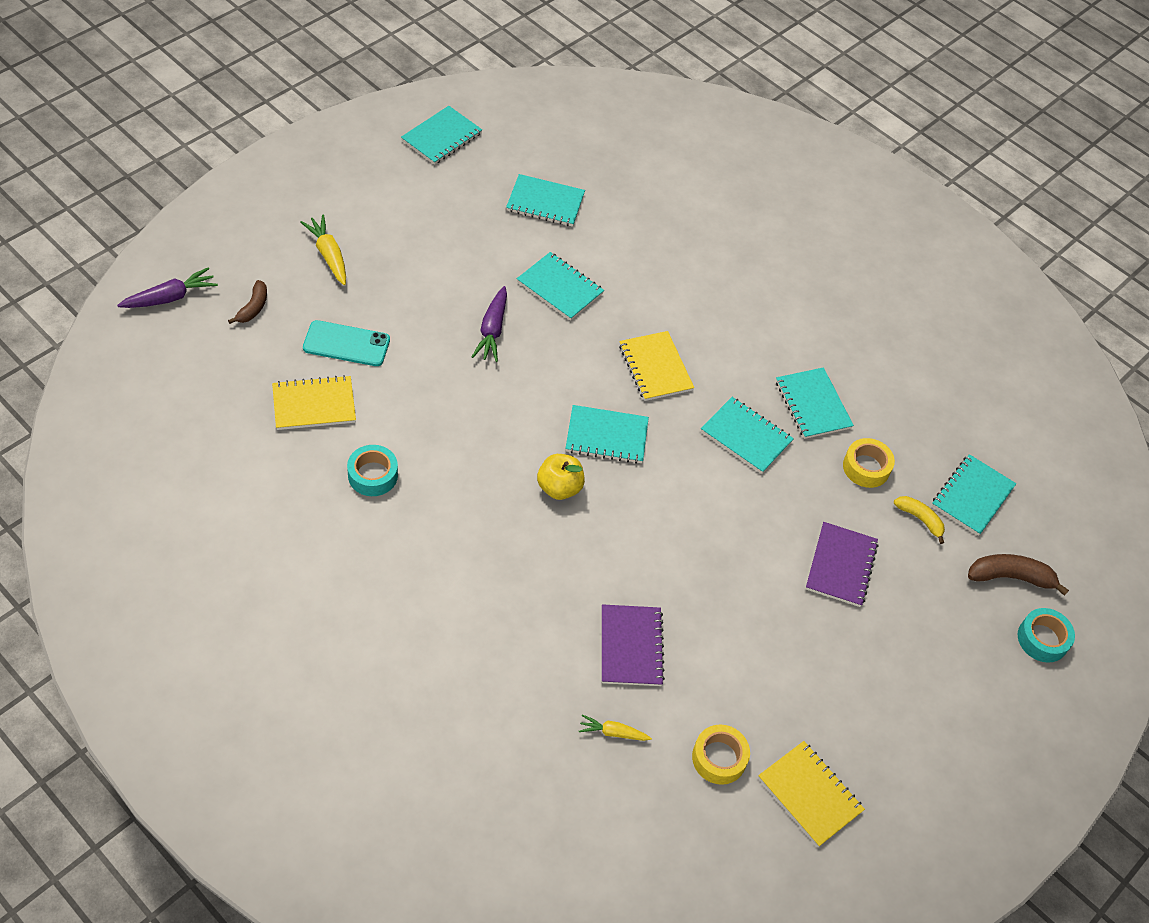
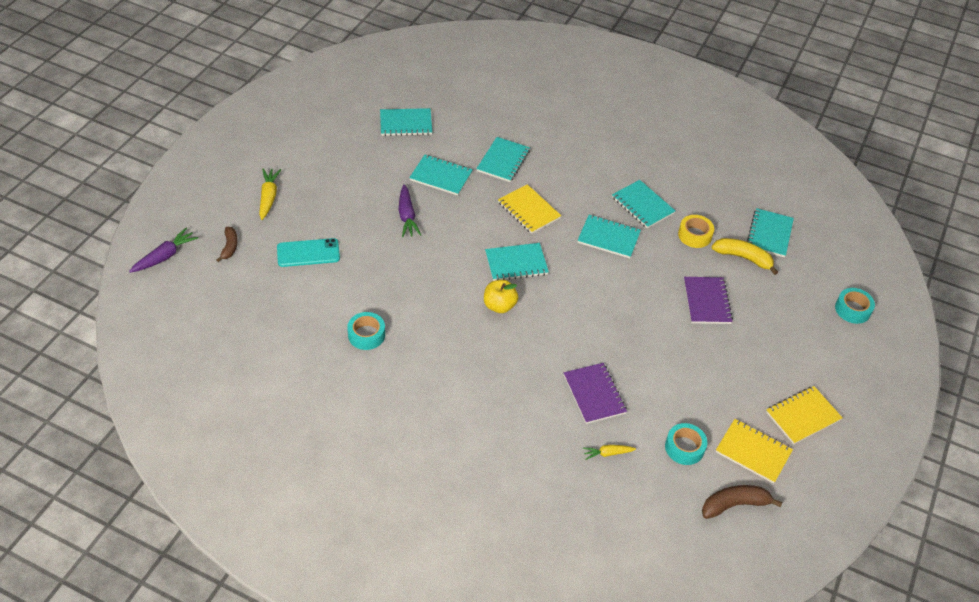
camera: 15 degrees left, 5 degrees down
(314, 405) = (303, 300): yellow notebook -> yellow notebook (803, 416)
(328, 255) = (269, 197): yellow carrot -> yellow carrot turned 45 degrees clockwise
(441, 137) = (314, 99): turquoise notebook -> turquoise notebook (503, 161)
(719, 758) = (684, 447): yellow tape -> turquoise tape
(920, 519) = (743, 258): yellow banana -> yellow banana, size x1.52
(1010, 577) = (816, 277): brown banana -> brown banana (734, 505)

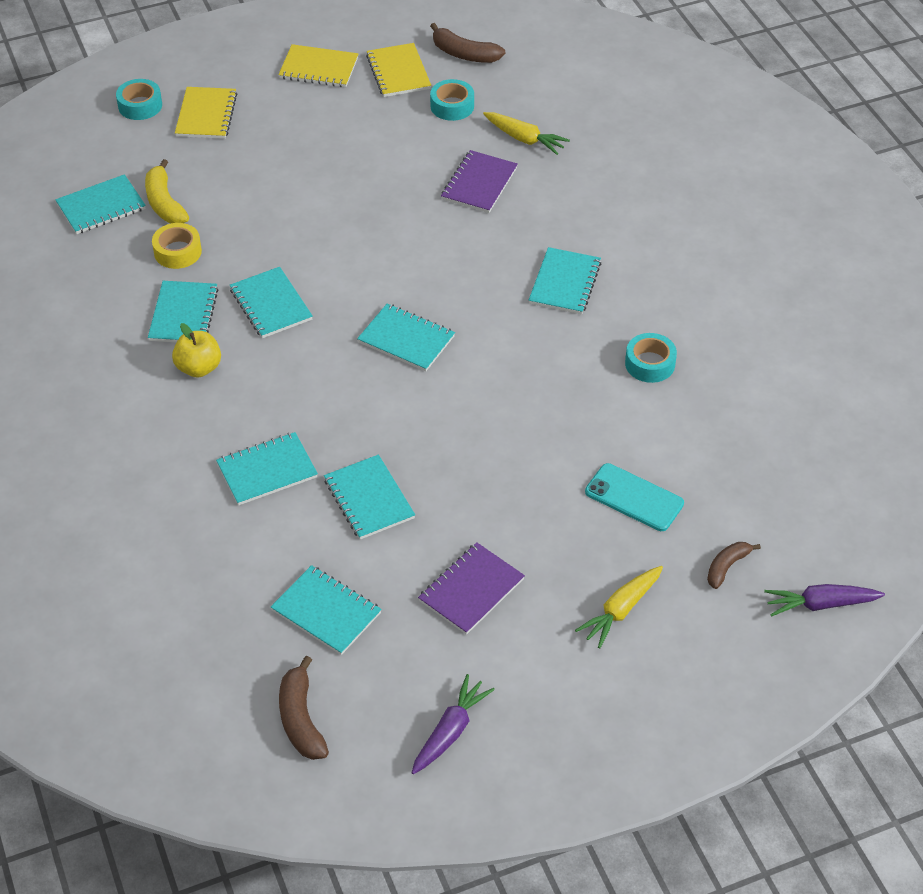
camera: 135 degrees left, 0 degrees up
(371, 85) = (301, 719): none -> brown banana
(407, 216) = (469, 471): purple carrot -> purple carrot (450, 731)
(467, 356) = (564, 283): none -> turquoise notebook
(499, 306) = (476, 309): yellow apple -> yellow apple (199, 368)
(529, 210) = (317, 388): yellow notebook -> yellow notebook (206, 115)
(607, 453) = (524, 139): yellow carrot -> yellow carrot, size x1.59
(707, 301) = (263, 190): purple notebook -> purple notebook (471, 590)

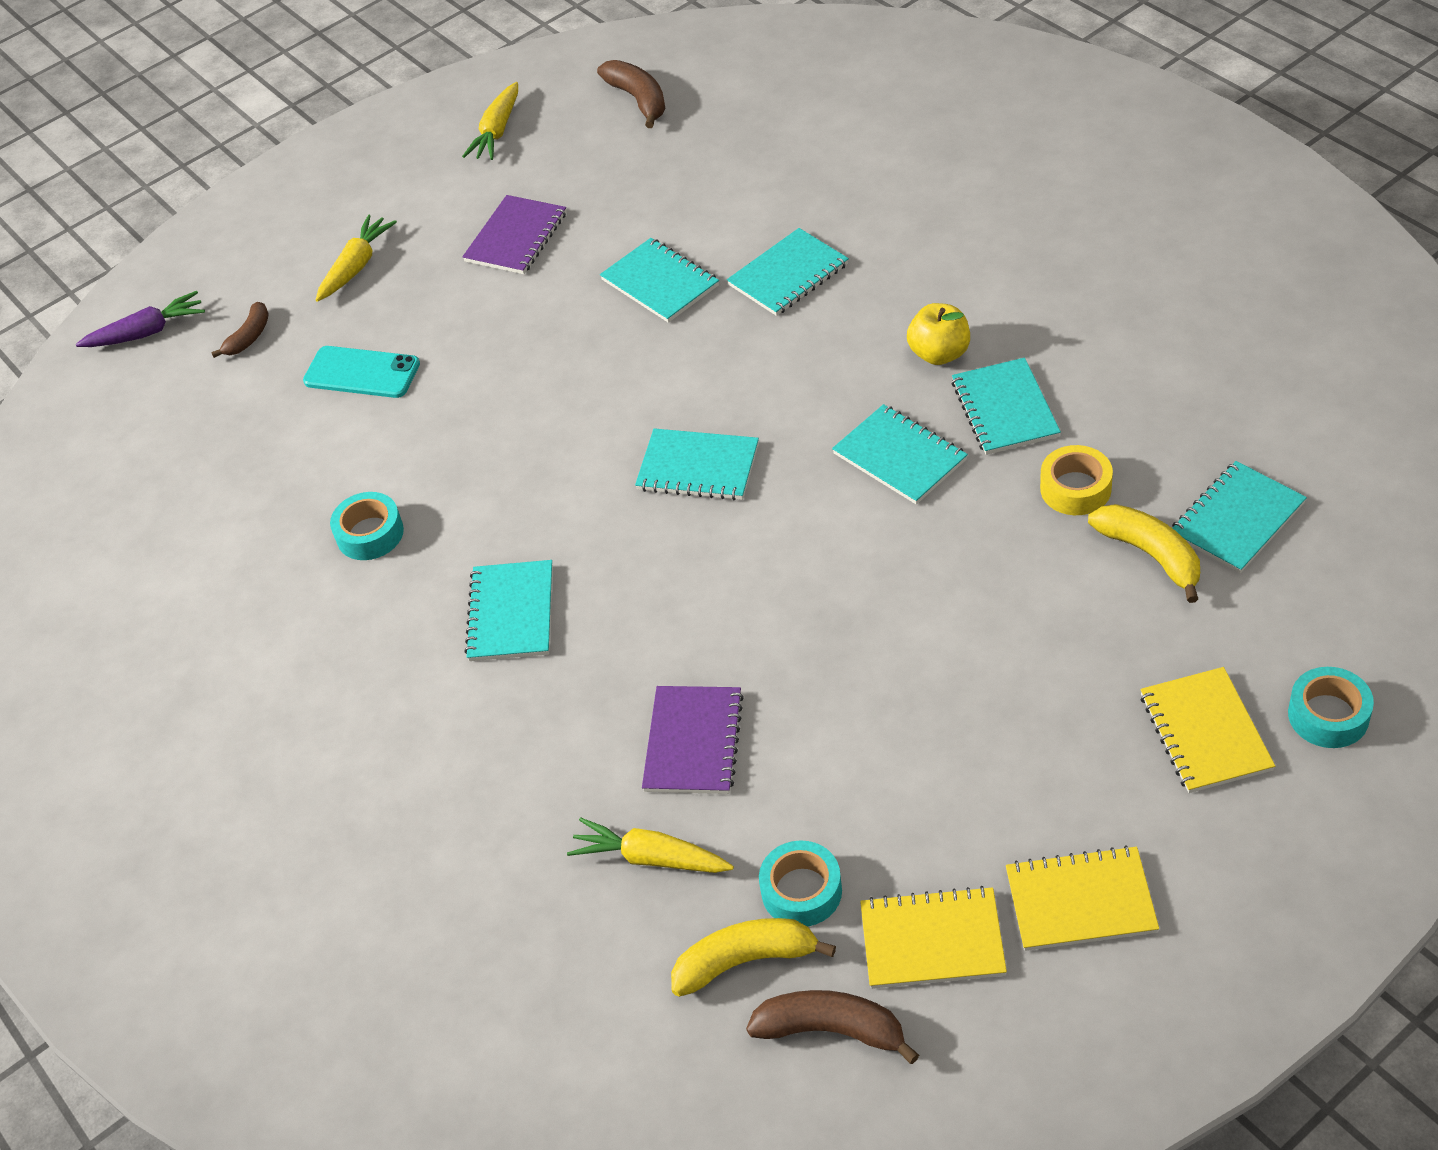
camera: 170 degrees right, 0 degrees up
(326, 612) = (656, 178): turquoise notebook -> none
(398, 72) = (932, 941): yellow notebook -> yellow notebook turned 60 degrees counterclockwise
(450, 731) = (497, 131): purple carrot -> yellow carrot
(493, 87) = (746, 961): none -> yellow banana

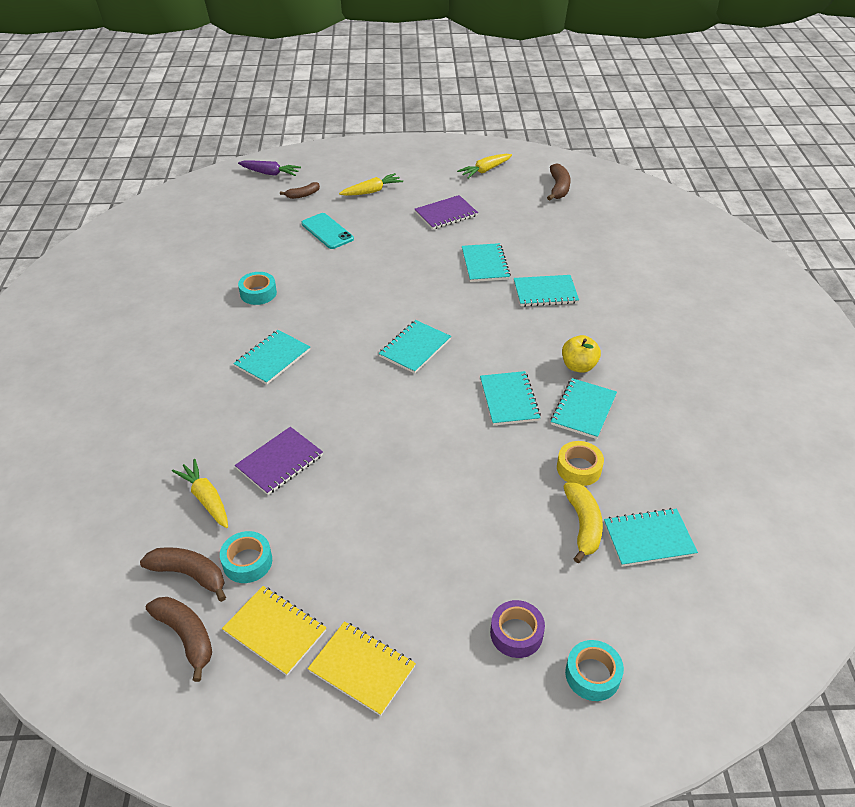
camera: 30 degrees right, 5 degrees down
(698, 467) = (415, 348): turquoise notebook -> turquoise notebook turned 75 degrees clockwise
(746, 961) = (189, 574): yellow banana -> brown banana
(1205, 732) = (516, 633): yellow notebook -> purple tape

